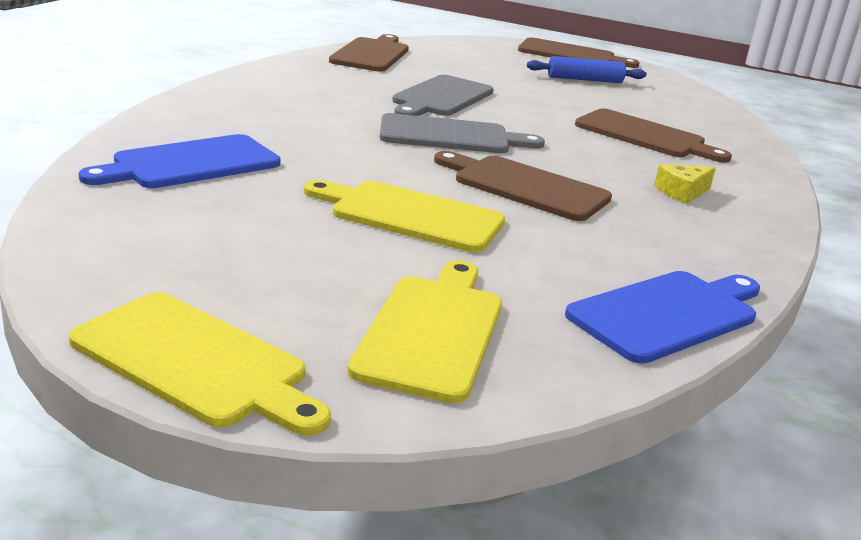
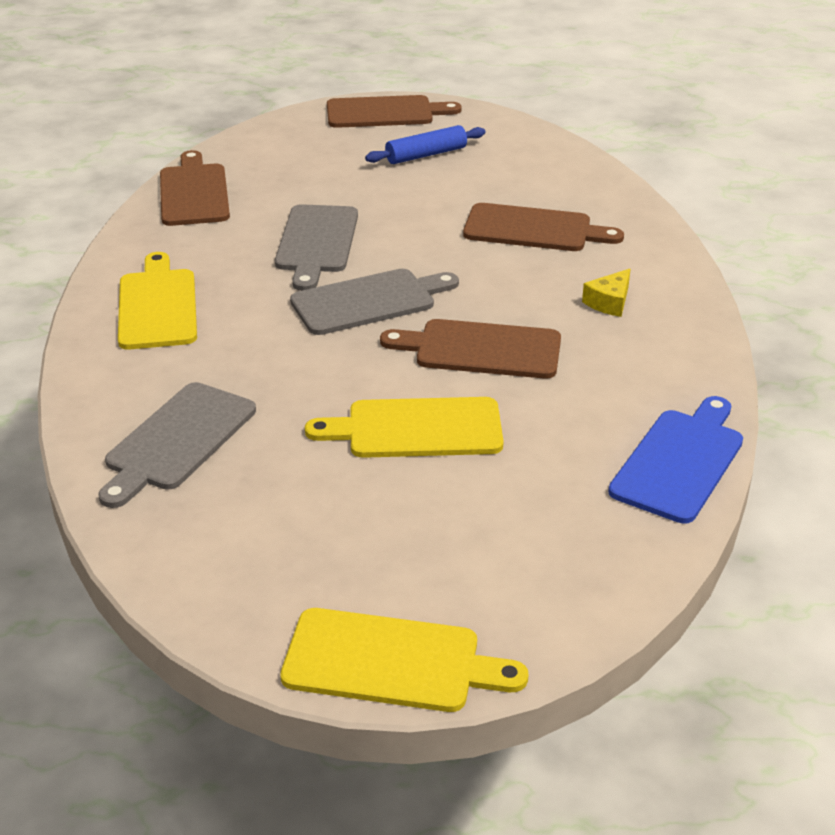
camera: 20 degrees left, 10 degrees up
(190, 163) = (177, 440): blue cutting board -> grey cutting board
(433, 331) = (530, 555): yellow cutting board -> yellow cutting board (158, 306)

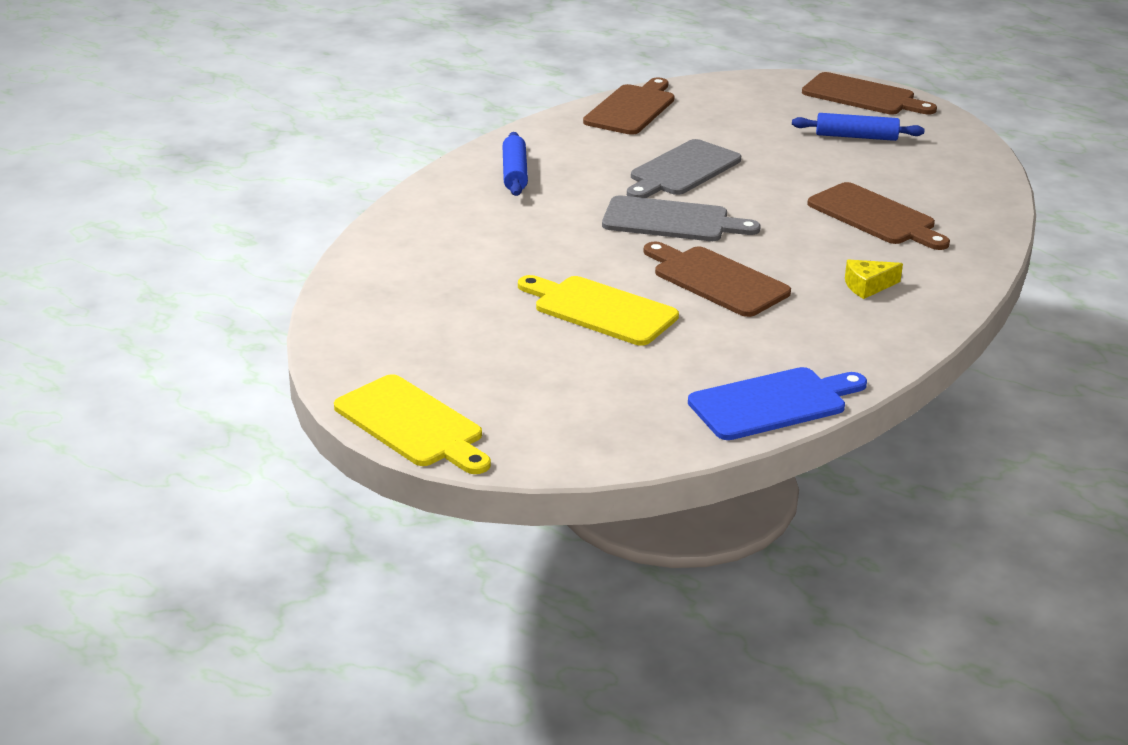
camera: 35 degrees right, 5 degrees down
(158, 306) = (515, 173): yellow cutting board -> blue rolling pin
(177, 440) = (430, 256): grey cutting board -> none

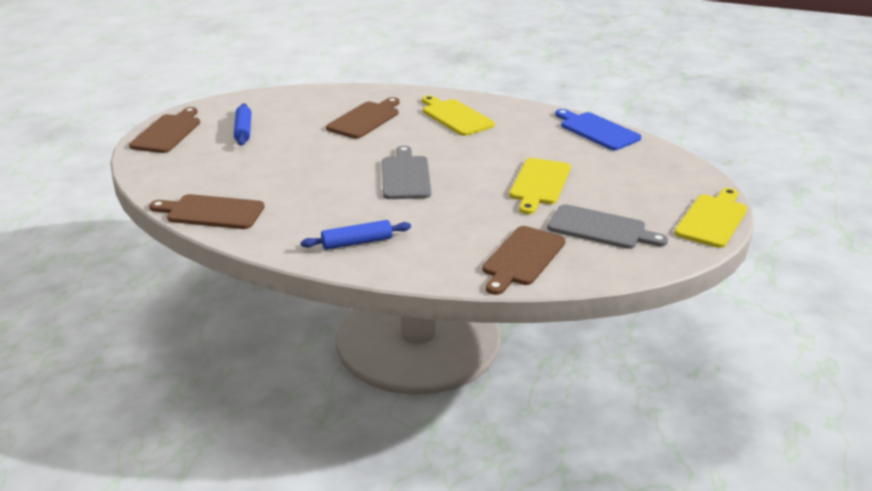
camera: 105 degrees left, 0 degrees up
(682, 170) = (323, 181): grey cutting board -> grey cutting board (600, 228)
(716, 280) = (477, 155): brown cutting board -> brown cutting board (522, 258)
(867, 286) = (455, 117): yellow cheese -> yellow cutting board

